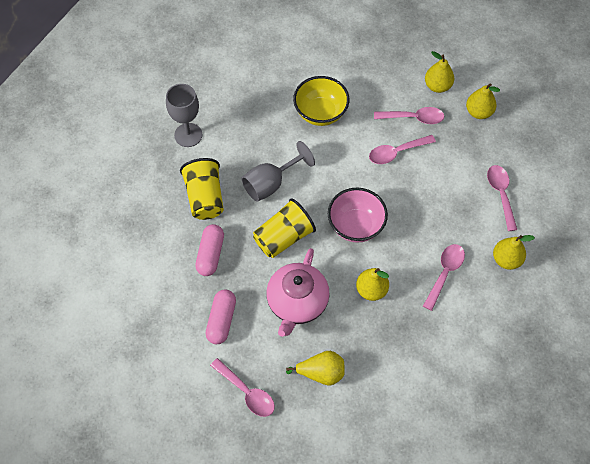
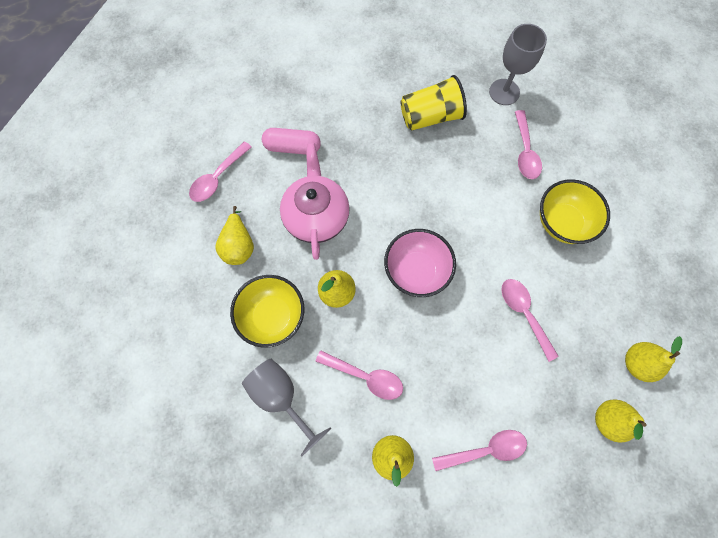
camera: 85 degrees right, 10 degrees up
(210, 254) = (365, 129): pink capsule -> none
(271, 183) = (457, 178): grey goblet -> grey goblet (281, 397)
(283, 237) = (392, 196): yellow cup -> none
(297, 303) = (316, 216): pink teapot -> pink teapot turned 75 degrees clockwise
(391, 344) = (273, 316): none -> yellow bowl
(413, 118) = (579, 333): pink spoon -> pink spoon (525, 152)

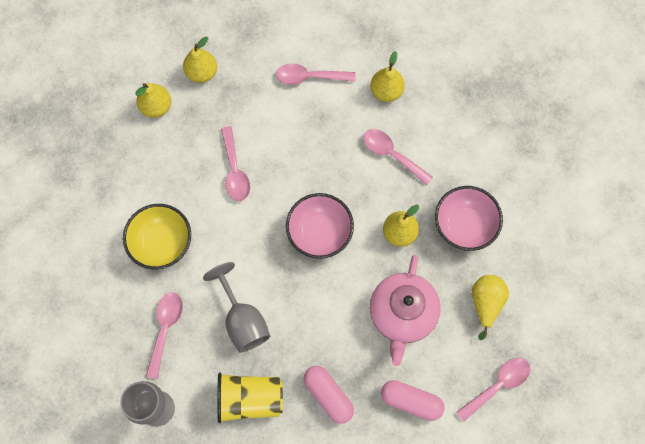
camera: 165 degrees left, 0 degrees up
(273, 316) = (464, 226): yellow bowl -> pink bowl
(281, 397) = (468, 157): grey goblet -> grey goblet (243, 320)
(365, 135) = (328, 395): none -> pink capsule

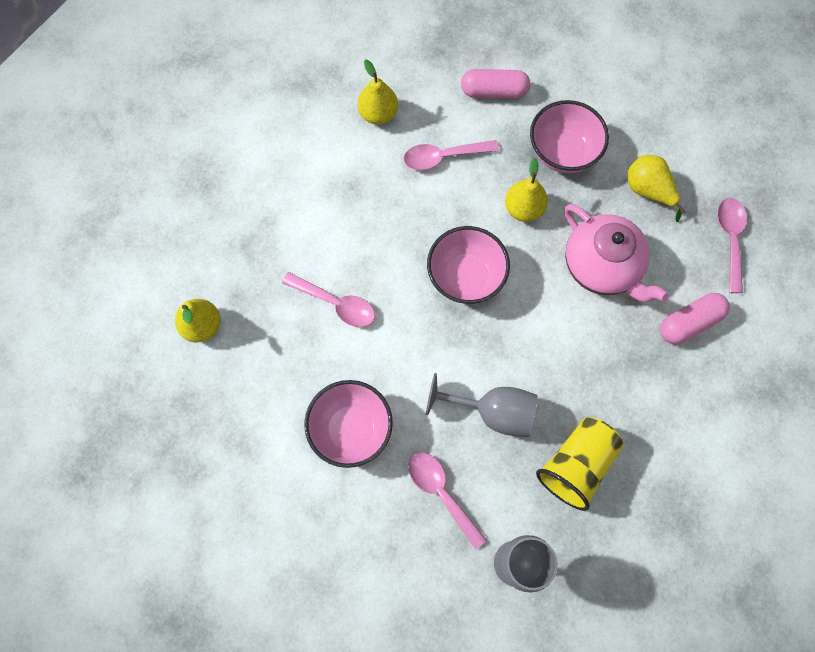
camera: 50 degrees left, 0 degrees up
(162, 244) = (351, 429): yellow bowl -> pink bowl
(202, 73) = (207, 256): yellow pear -> none
(309, 77) = (303, 166): pink spoon -> none
(328, 395) = (628, 390): pink capsule -> pink capsule (494, 91)

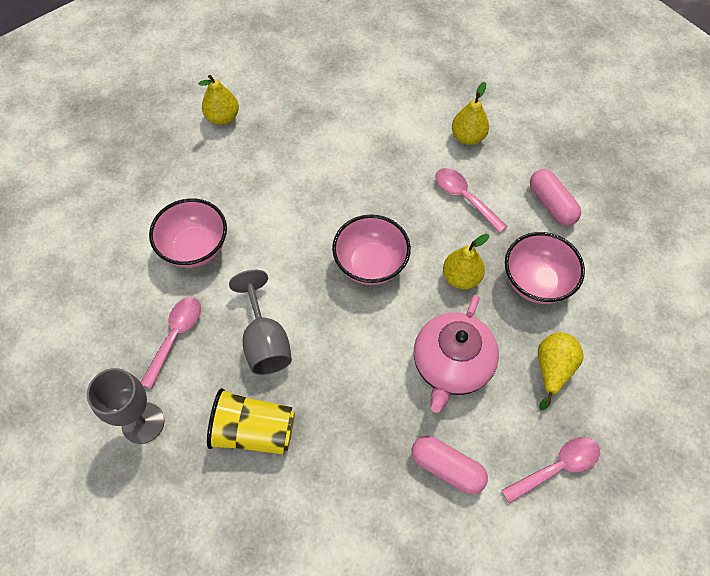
camera: 60 degrees right, 10 degrees down
(336, 303) = (290, 188): pink spoon -> none

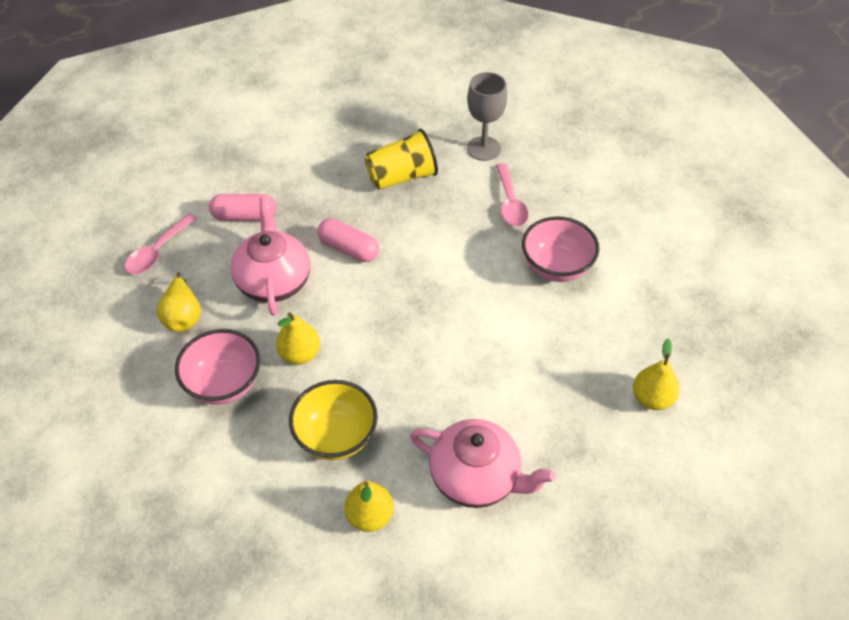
camera: 150 degrees right, 10 degrees down
(265, 341) = (438, 230): grey goblet -> none
(370, 264) = (392, 326): pink bowl -> none
(381, 127) = (476, 477): none -> pink teapot
(464, 198) = (336, 436): pink spoon -> yellow bowl
(551, 204) = (236, 477): pink capsule -> pink capsule (348, 249)

